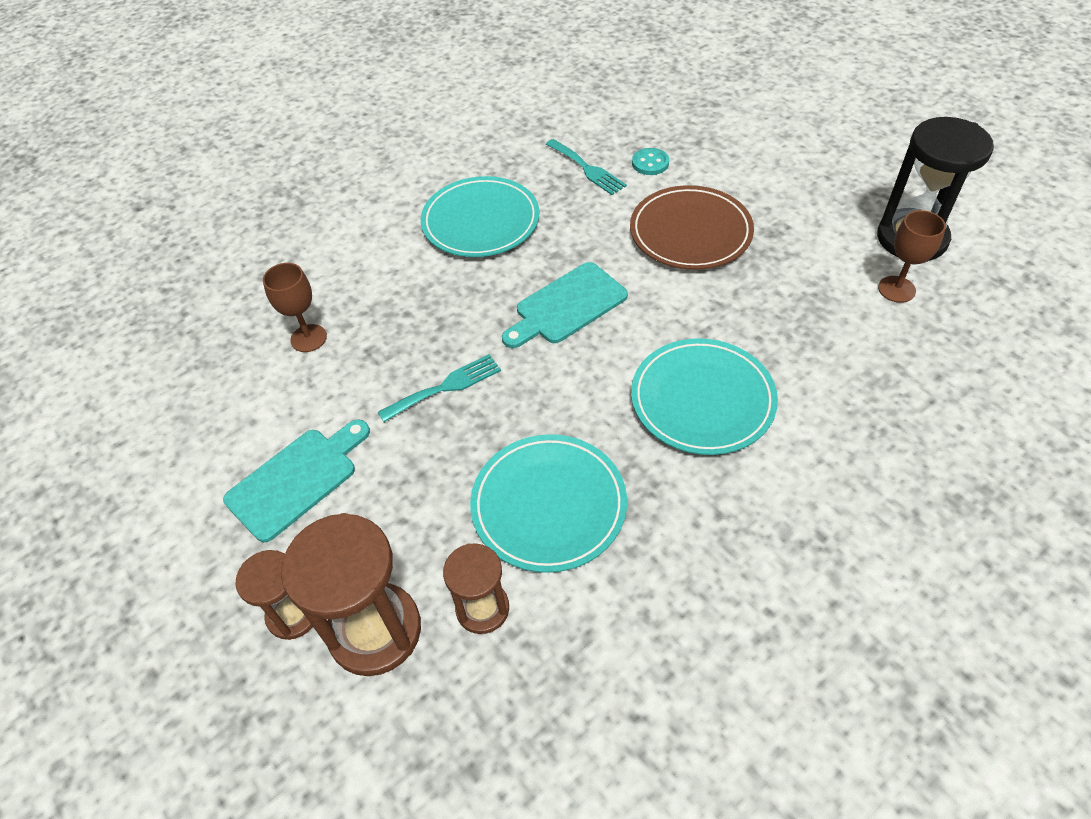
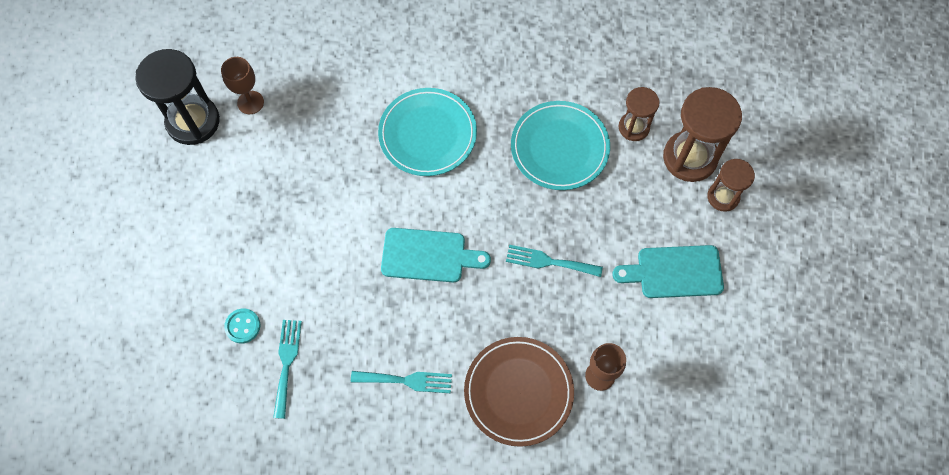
camera: 140 degrees left, 15 degrees up
(480, 221) = (406, 380): turquoise plate -> turquoise fork
(690, 232) = (296, 242): brown plate -> brown plate (518, 392)

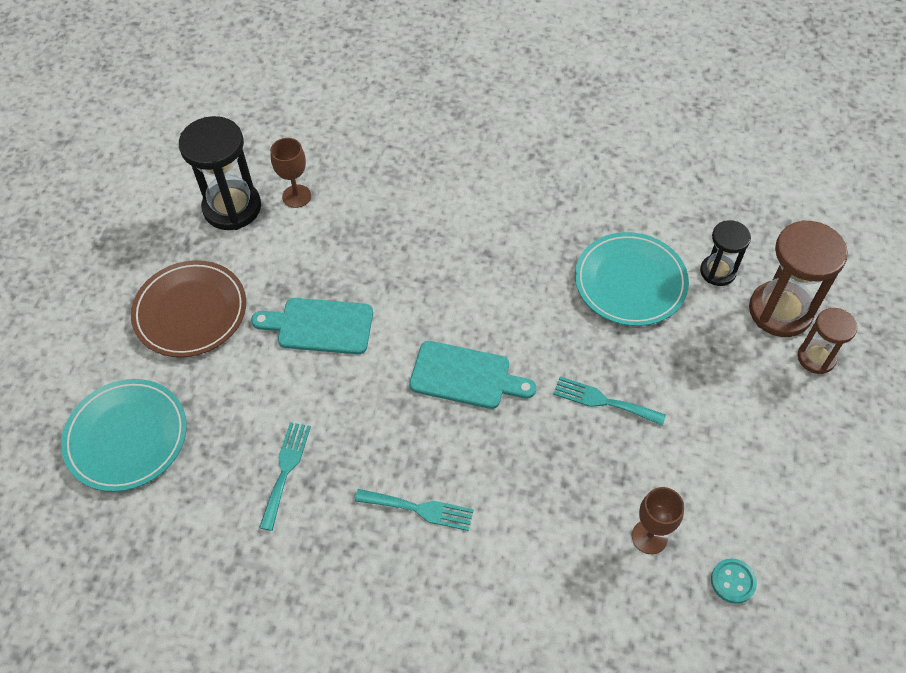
camera: 10 degrees right, 10 degrees down
(243, 326) = (244, 423): turquoise button -> turquoise button (733, 581)
(427, 134) = (483, 250): turquoise plate -> turquoise plate (126, 437)
(518, 392) = (549, 541): brown plate -> brown plate (190, 311)
(634, 127) = (717, 271): brown hourglass -> black hourglass
(674, 272) = (751, 432): turquoise cutting board -> turquoise cutting board (320, 326)

